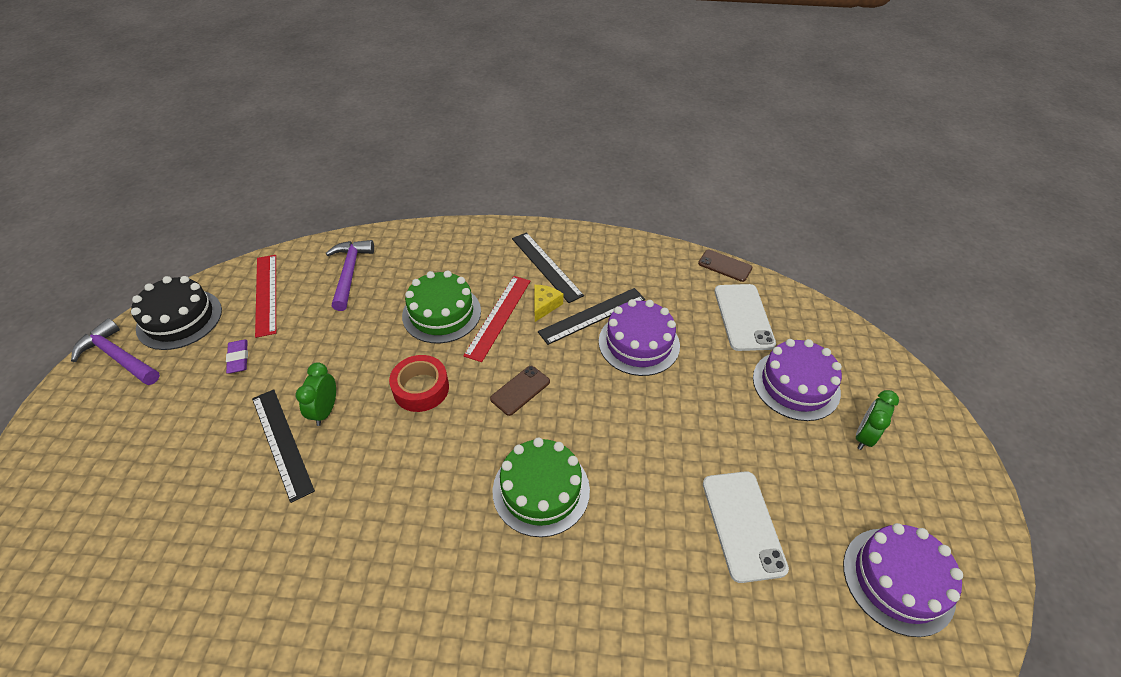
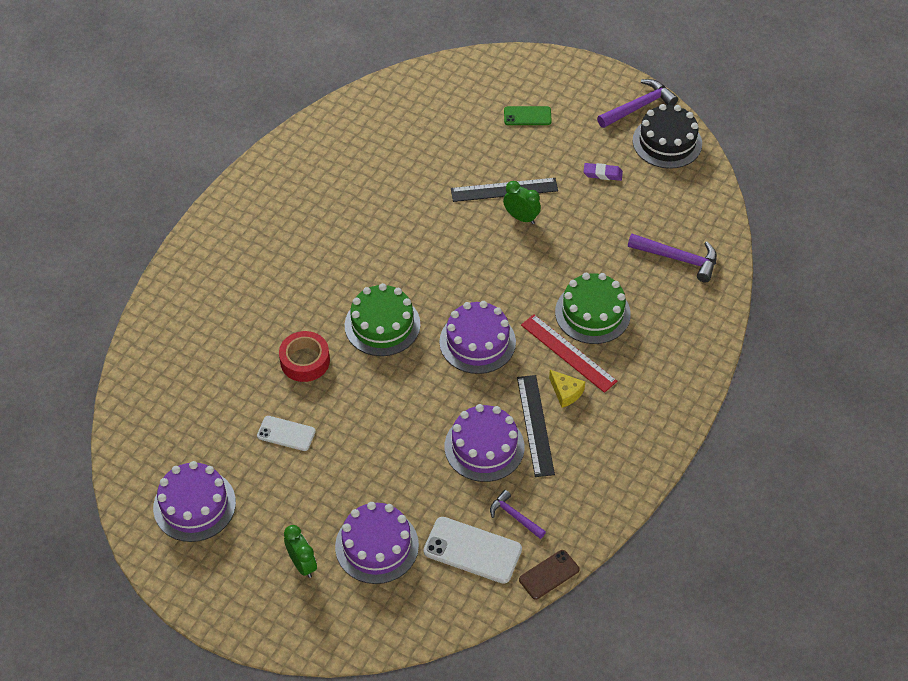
camera: 115 degrees right, 5 degrees up
(137, 462) = (527, 116): none -> green phone
(266, 294) = (674, 198): red ruler -> none
(421, 388) = (513, 278): red tape -> red tape (305, 361)
(520, 390) = (477, 342): brown phone -> purple cake
(546, 266) = (620, 413): black ruler -> none
(691, 301) = (514, 516): none -> purple hammer
(742, 525) = (286, 433): white phone -> white phone, size x0.62

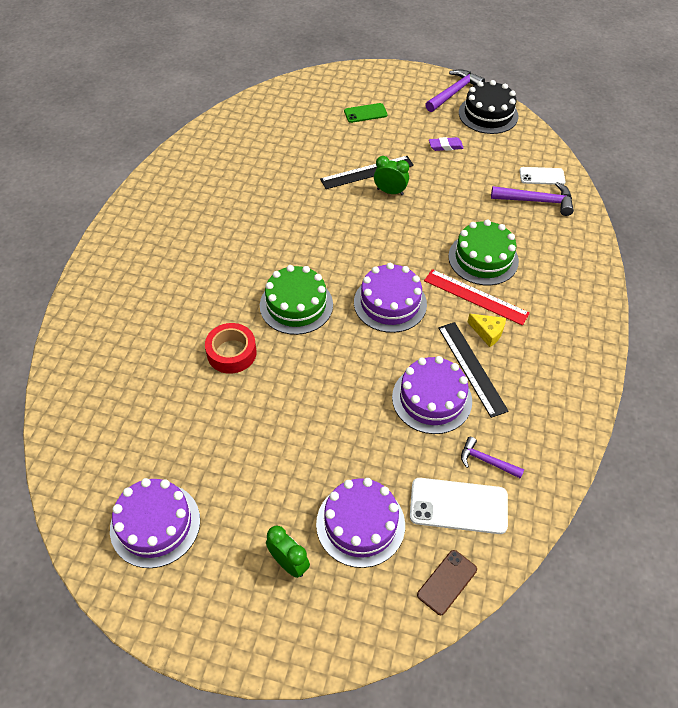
camera: 15 degrees left, 0 degrees up
(286, 433) = (232, 427): white phone -> white phone (542, 176)
(549, 575) = (543, 513): brown phone -> brown phone (447, 582)

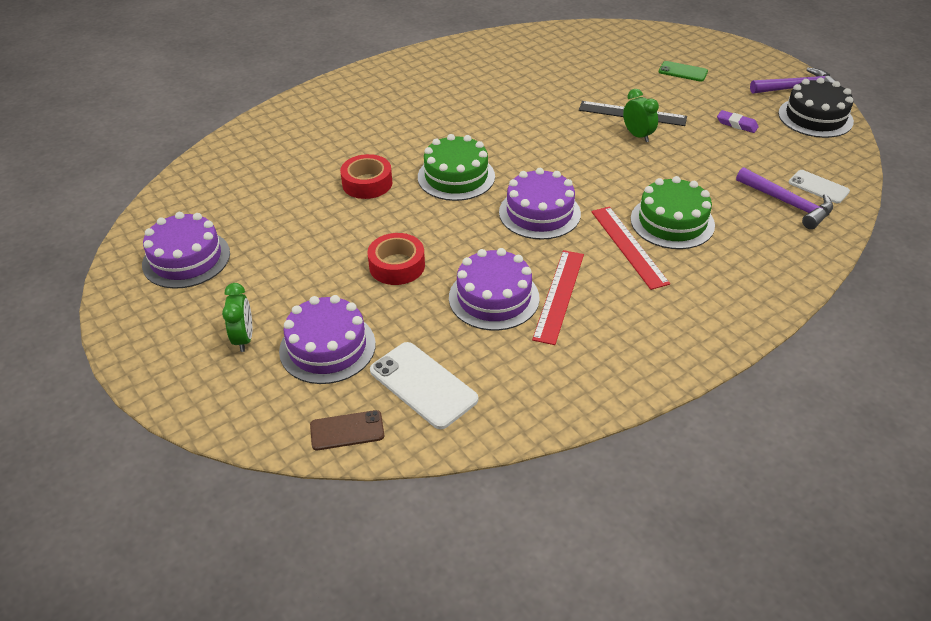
camera: 40 degrees right, 10 degrees down
(336, 416) = (397, 266): none -> red tape
(471, 368) = (559, 295): black ruler -> red ruler
(486, 461) = (488, 369): purple hammer -> none
(488, 332) = (608, 278): yellow cheese -> none

